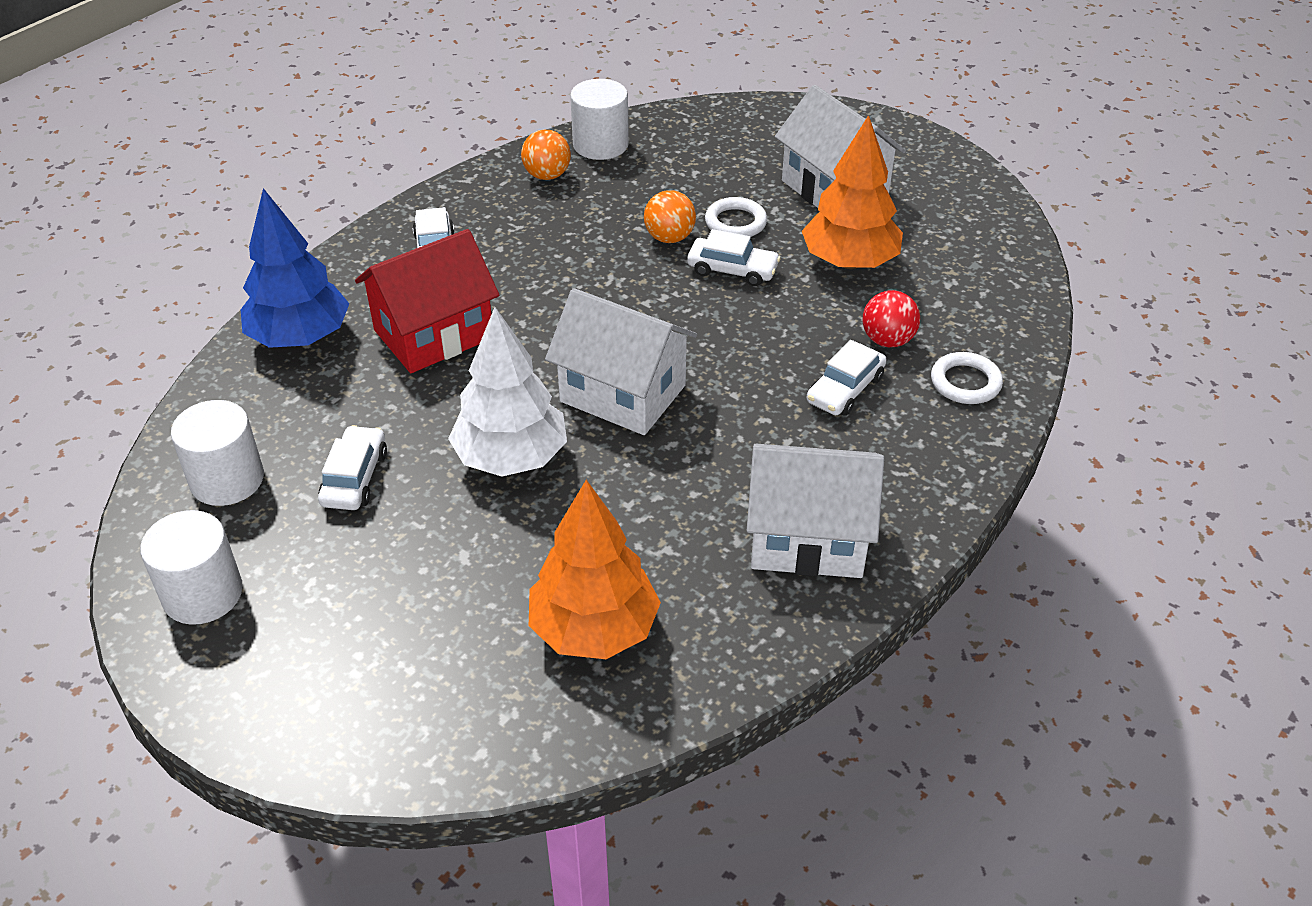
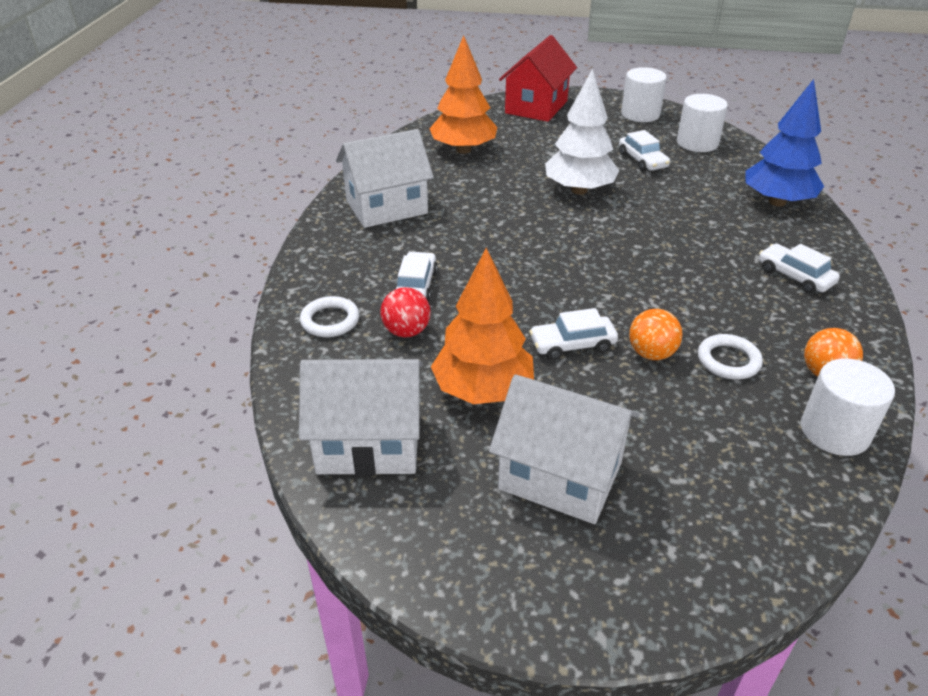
camera: 150 degrees right, 5 degrees down
(434, 334) = (709, 228): red house -> red house (536, 107)
(623, 393) = (556, 237): white house -> white house (369, 443)
(735, 222) = (614, 392): white ring -> white ring (728, 360)

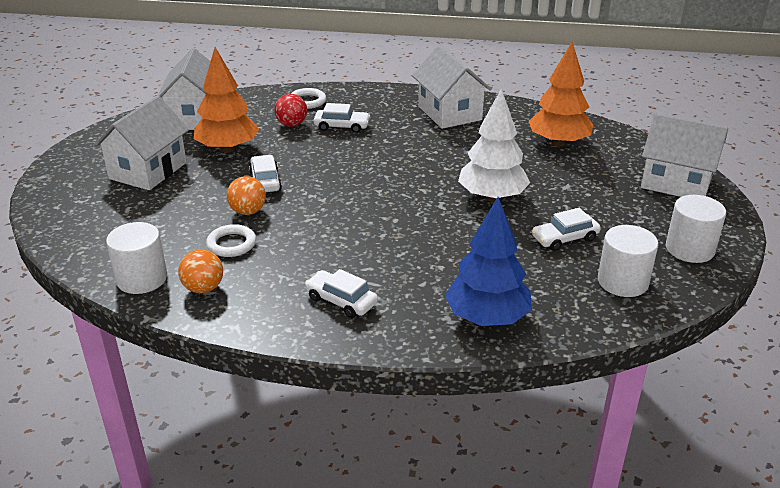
camera: 90 degrees right, 5 degrees down
(536, 107) = (676, 182): red house -> white house
(795, 276) = (341, 301): white car -> white car turned 105 degrees counterclockwise

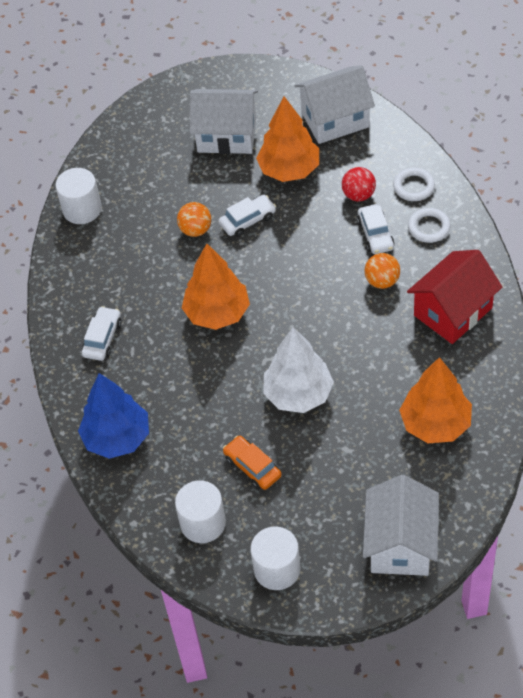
camera: 75 degrees right, 20 degrees up
(203, 288) = (85, 250): orange ball -> orange ball (382, 281)
(231, 244) = (146, 240): white ring -> white ring (429, 227)
(364, 220) = (217, 313): none -> orange tree
(449, 113) = (453, 312): white house -> red house
(564, 238) = (252, 467): white car -> orange car

